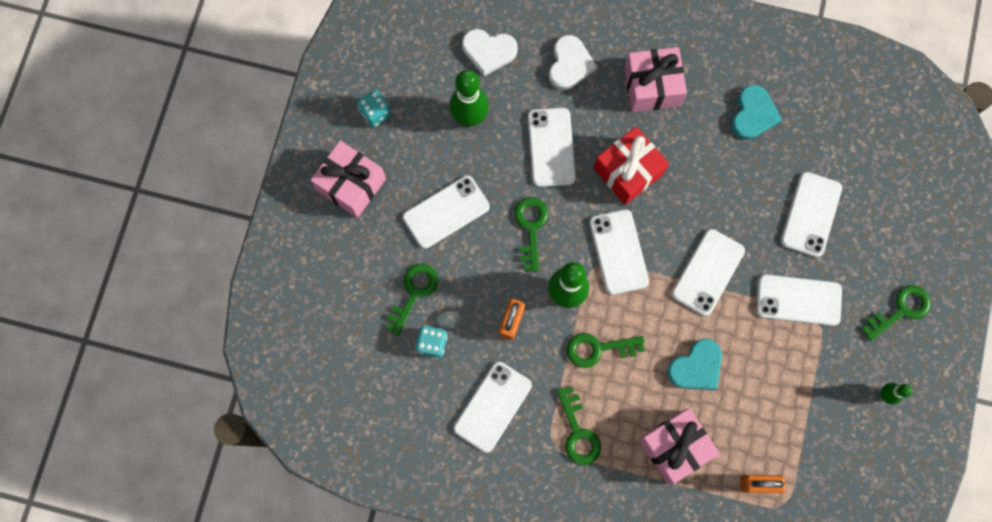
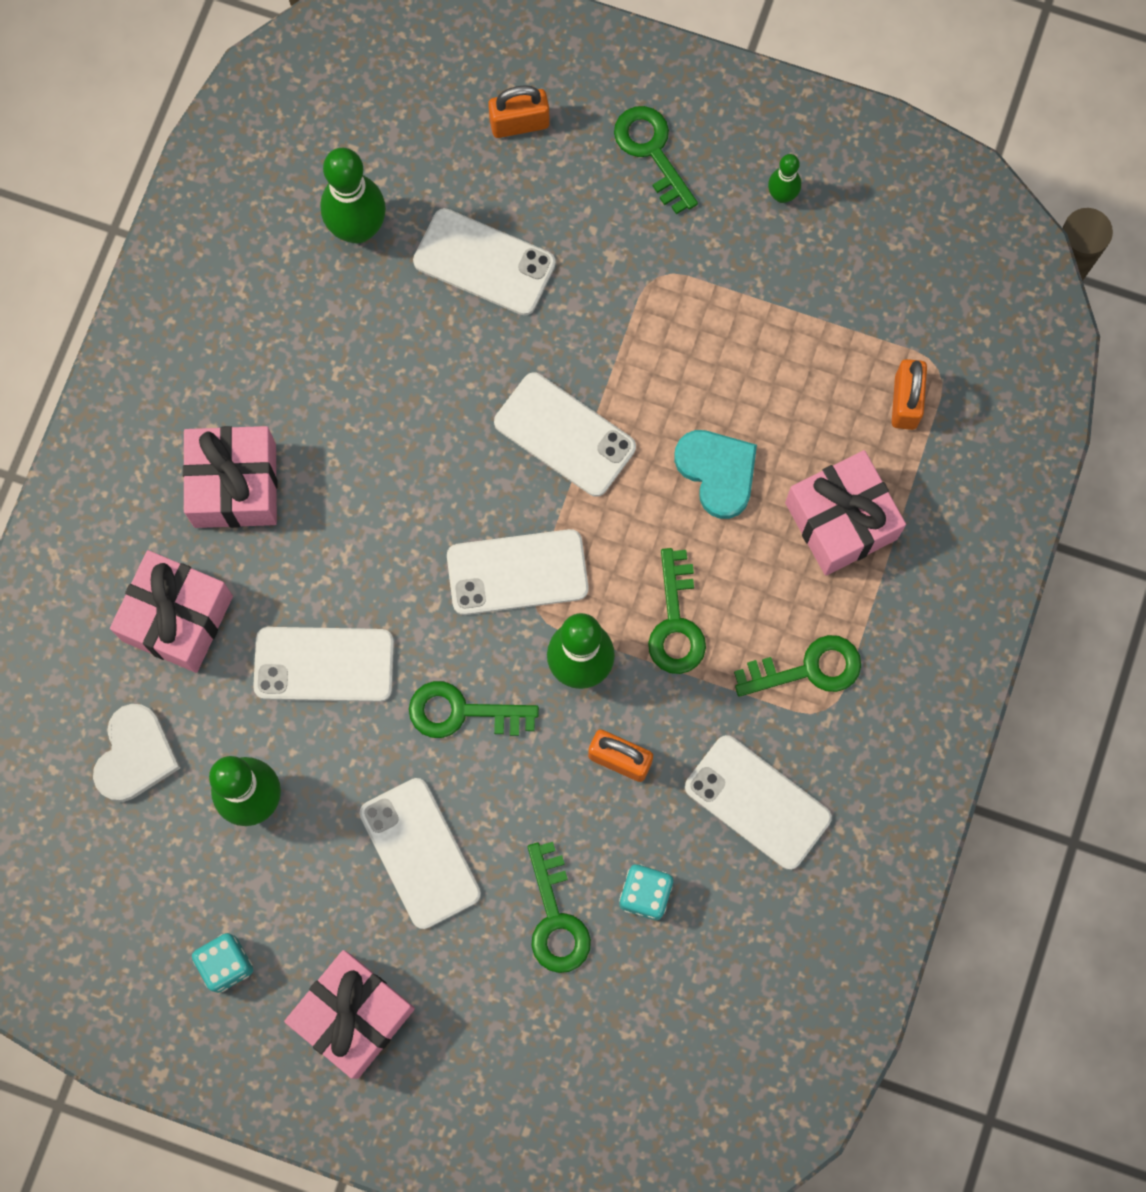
camera: 85 degrees left, 0 degrees up
(414, 293) = (556, 919): green key -> green key turned 135 degrees counterclockwise
(570, 64) = (177, 618): white heart -> pink gift
(628, 171) = (380, 542): red gift -> none
(753, 114) = (304, 328): turquoise heart -> none
(798, 300) = (623, 301): white phone -> none
(820, 138) = (358, 229): none -> green bowling pin
(905, 227) = (519, 123): none -> orange padlock

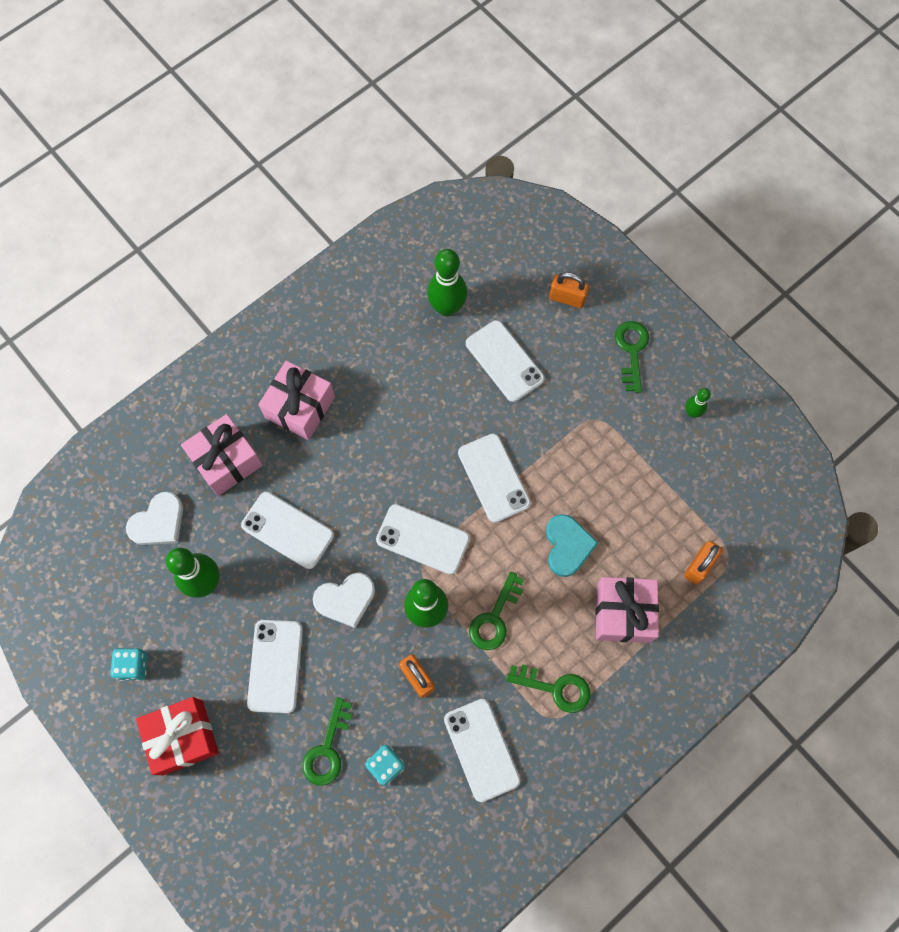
camera: 30 degrees right, 5 degrees down
(353, 1016) = (183, 737): pink gift -> red gift
(461, 712) = (345, 599): green key -> white heart

